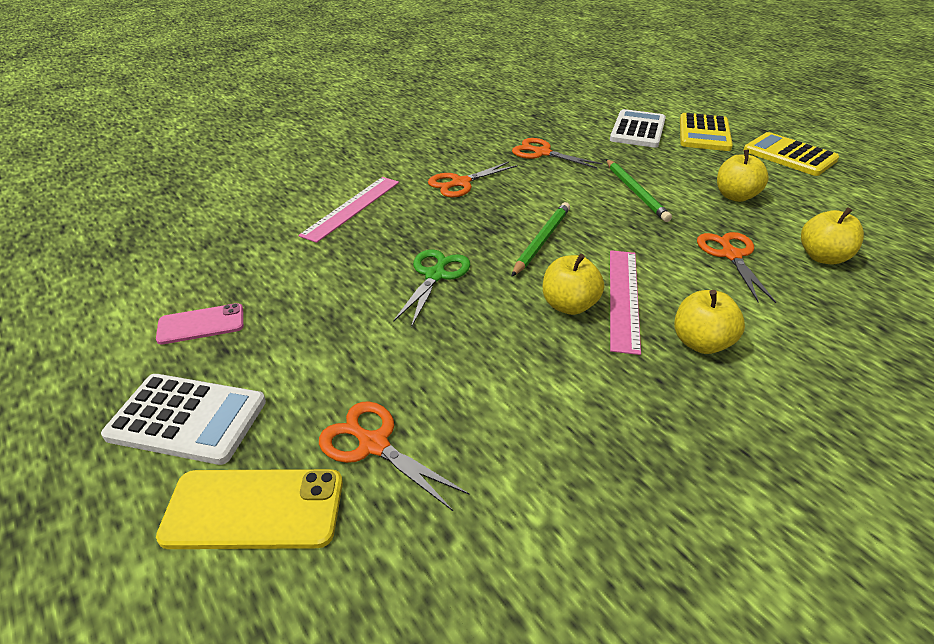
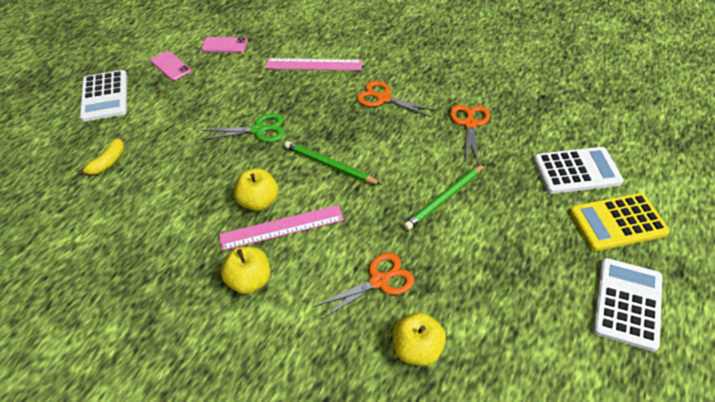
camera: 65 degrees right, 10 degrees up
(220, 263) = (224, 45): none -> pink phone
(254, 509) = (60, 142): yellow phone -> none
(373, 444) = (108, 162): orange scissors -> yellow banana
(542, 241) = (330, 165): green pencil -> green pencil turned 150 degrees counterclockwise
(735, 196) = (490, 269): yellow apple -> none
(789, 155) = (627, 303): yellow calculator -> white calculator

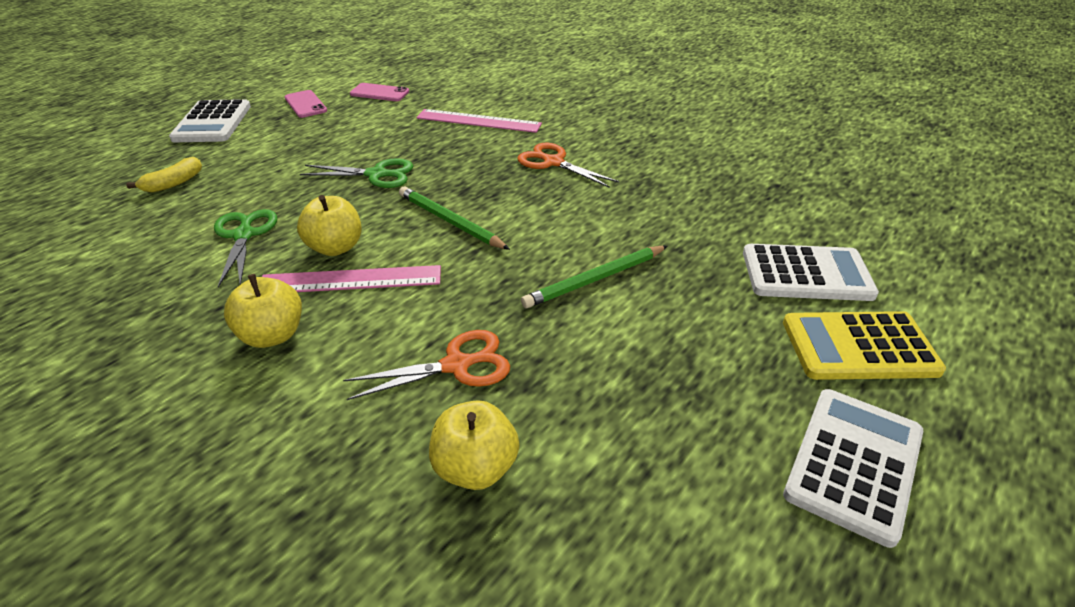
camera: 10 degrees right, 10 degrees down
(187, 201) = (244, 235): none -> green scissors
(470, 124) = (662, 202): orange scissors -> none

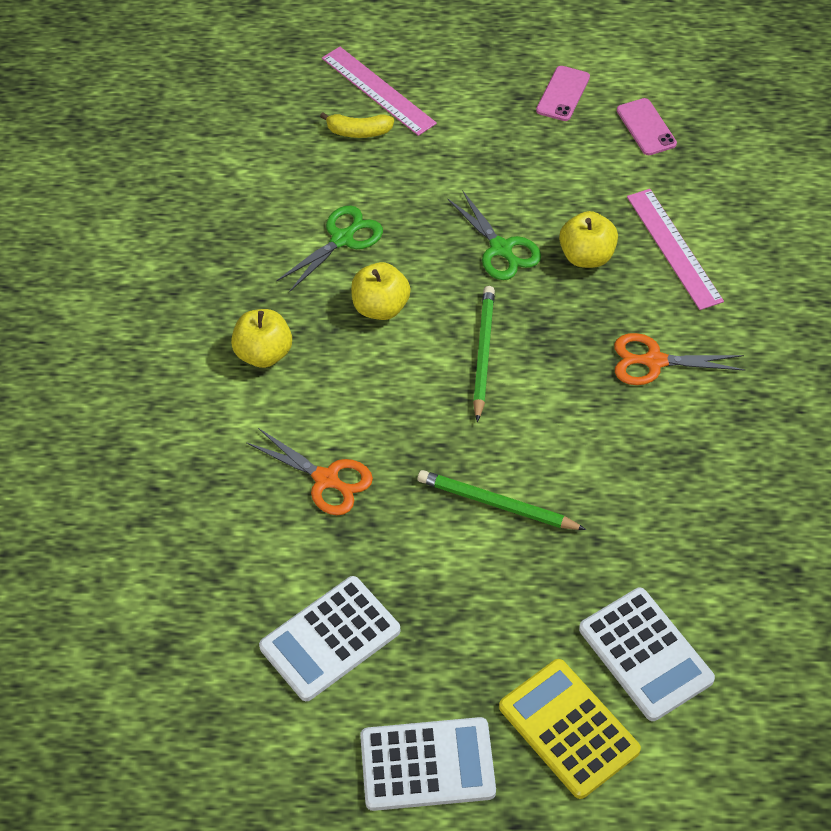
camera: 55 degrees right, 15 degrees up
(212, 123) = (463, 63): white calculator -> white calculator (330, 639)
(350, 280) = (354, 349): pink ruler -> pink ruler (378, 90)
(475, 468) = (252, 550): yellow apple -> yellow apple (587, 256)
(553, 162) = (654, 361): orange scissors -> orange scissors turned 90 degrees counterclockwise

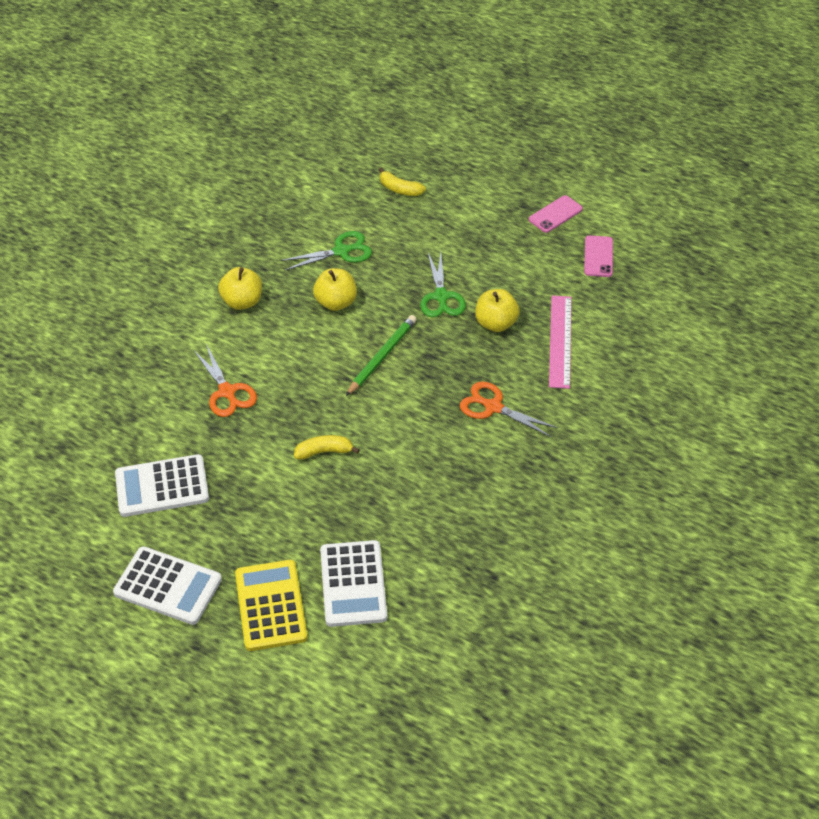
camera: 25 degrees right, 5 degrees down
(378, 90) = (431, 168): pink ruler -> none
(497, 504) = (324, 452): green pencil -> yellow banana

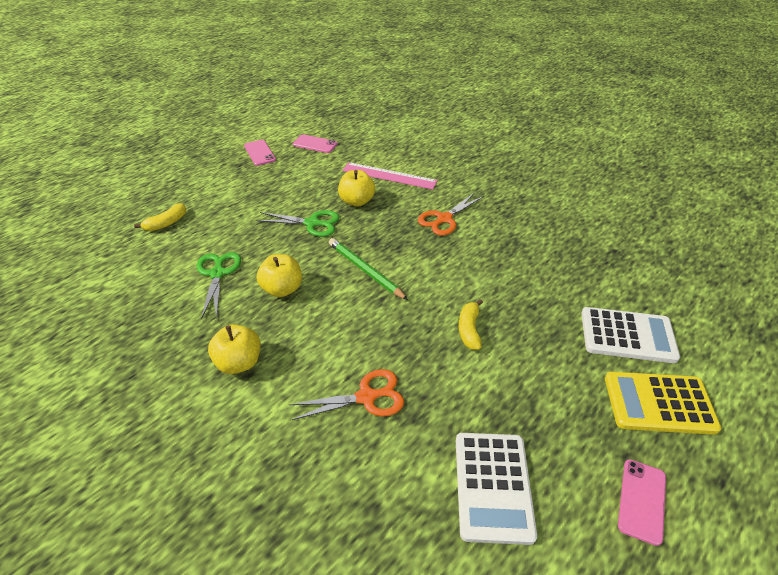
camera: 75 degrees left, 5 degrees down
(168, 586) = (642, 501): white calculator -> pink phone

